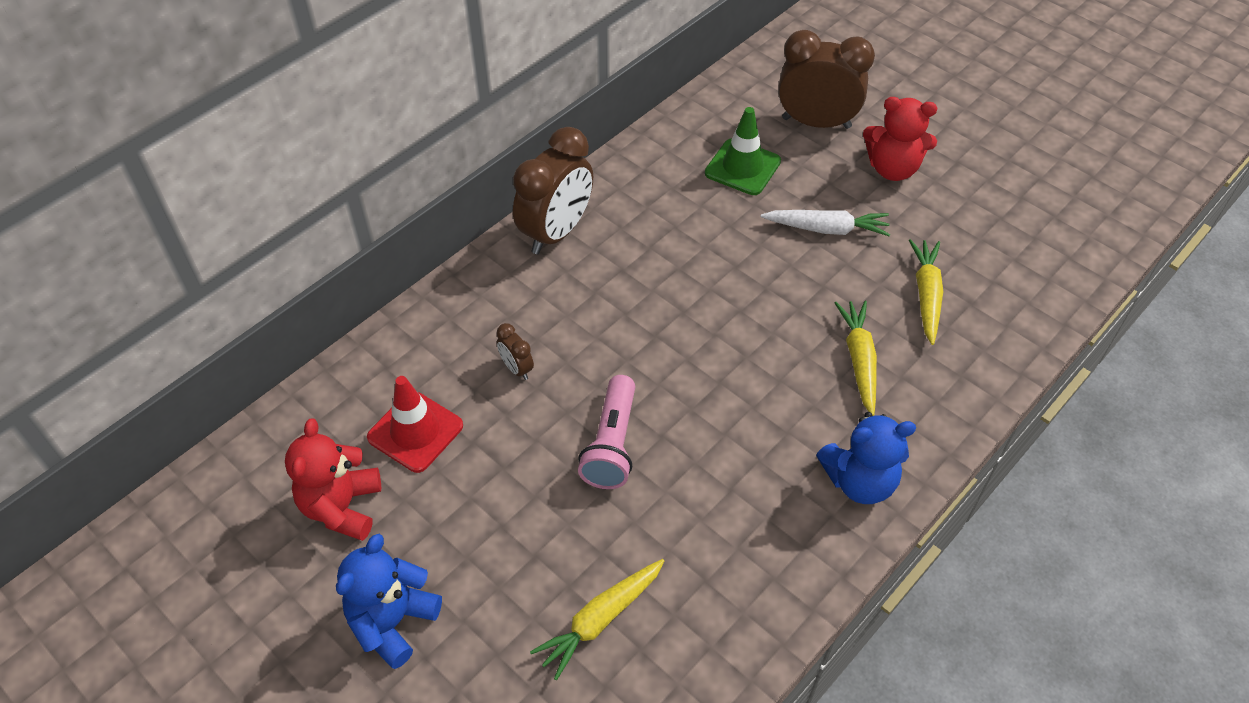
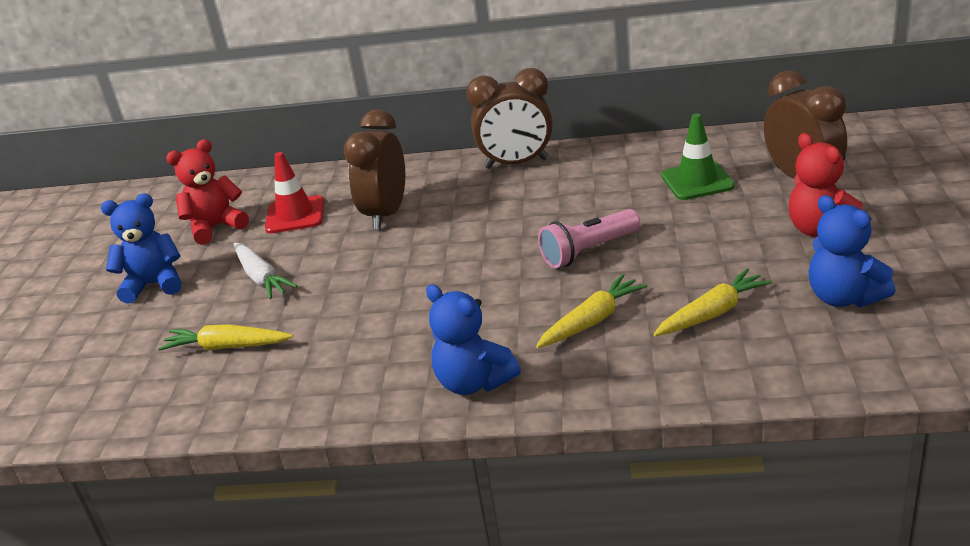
camera: 55 degrees right, 20 degrees down
(517, 368) = (386, 214): brown clock -> brown clock, size x2.27
(612, 444) = (370, 275): pink flashlight -> pink flashlight (588, 251)
(826, 229) = (700, 240): white carrot -> white carrot (261, 278)
(983, 225) = (844, 297): none -> blue teddy bear

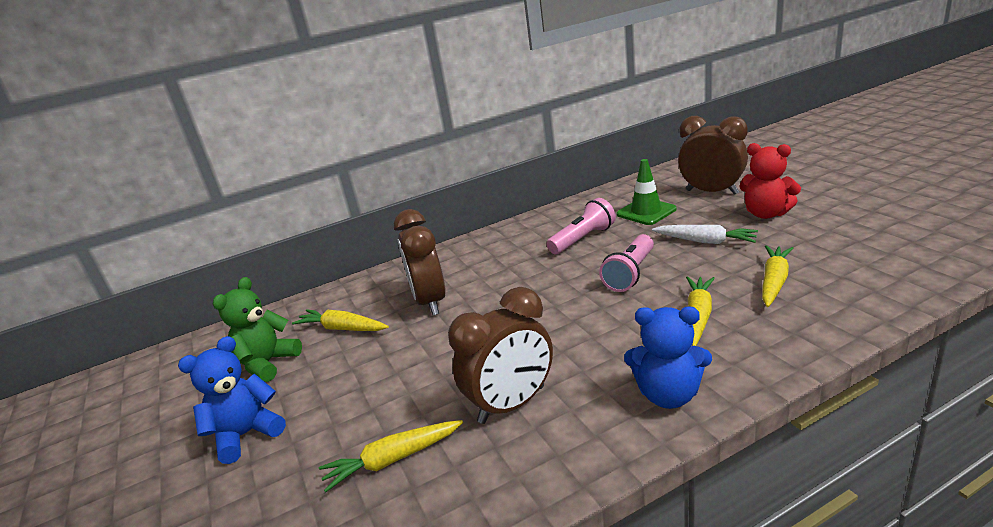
camera: 30 degrees left, 5 degrees down
(215, 227) = (268, 363): red teddy bear -> green teddy bear
(261, 278) = (363, 387): white carrot -> white carrot (705, 241)
(295, 215) = (342, 328): red traffic cone -> yellow carrot
(516, 164) = (499, 239): brown clock -> brown clock (512, 404)
(593, 193) = (583, 239): none -> pink flashlight
(844, 297) = (839, 244): blue teddy bear -> none

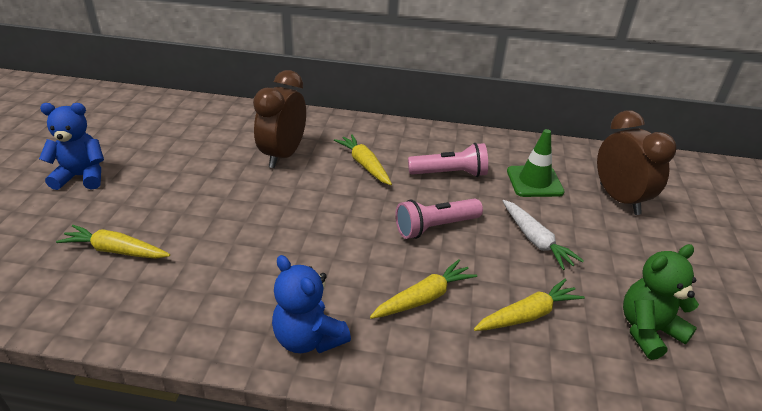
camera: 30 degrees right, 10 degrees up
(268, 363) = (149, 136): green teddy bear -> green teddy bear (648, 331)
(342, 328) = (213, 139): yellow carrot -> yellow carrot (364, 165)
(512, 404) = (217, 267): brown clock -> none
(766, 214) = (630, 251): red teddy bear -> none

